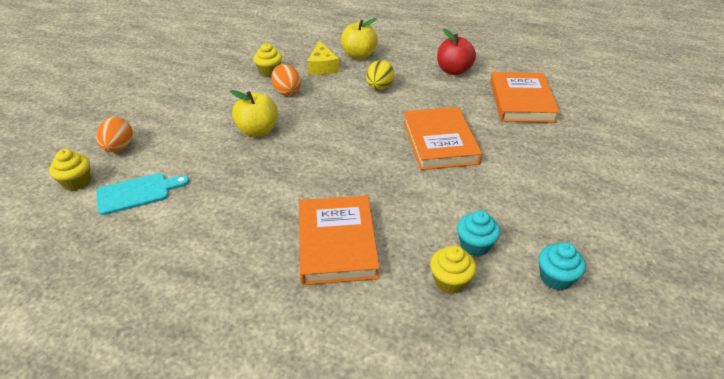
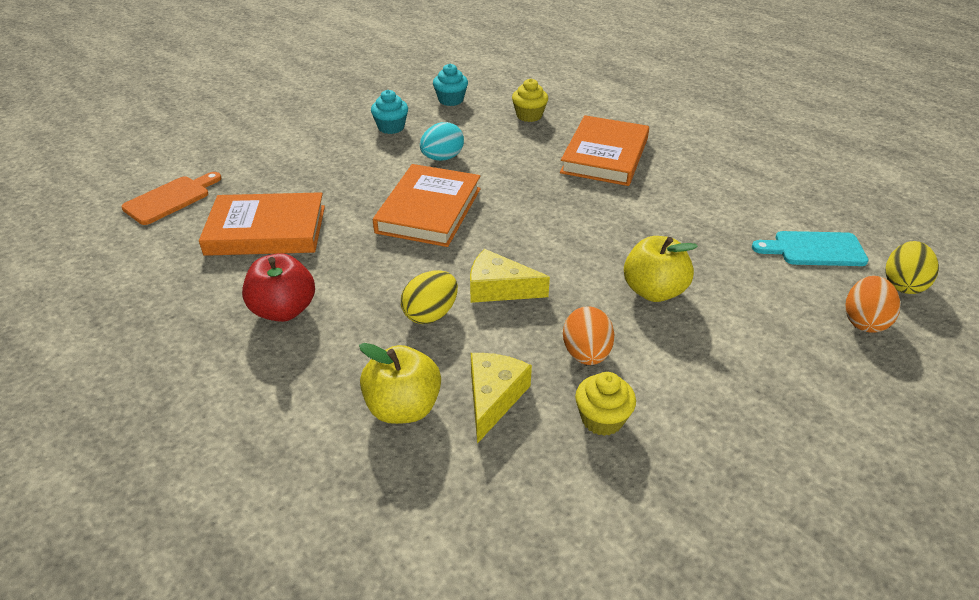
camera: 155 degrees left, 0 degrees up
(77, 182) = (903, 284): yellow cupcake -> yellow egg
(352, 108) = (499, 288): none -> yellow cheese
(475, 245) = (488, 127): turquoise cupcake -> turquoise cupcake (391, 127)
(478, 191) = (442, 158): none -> turquoise egg
(521, 101) = (266, 230): orange book -> orange book turned 60 degrees clockwise
(608, 102) = (170, 199): none -> orange cutting board

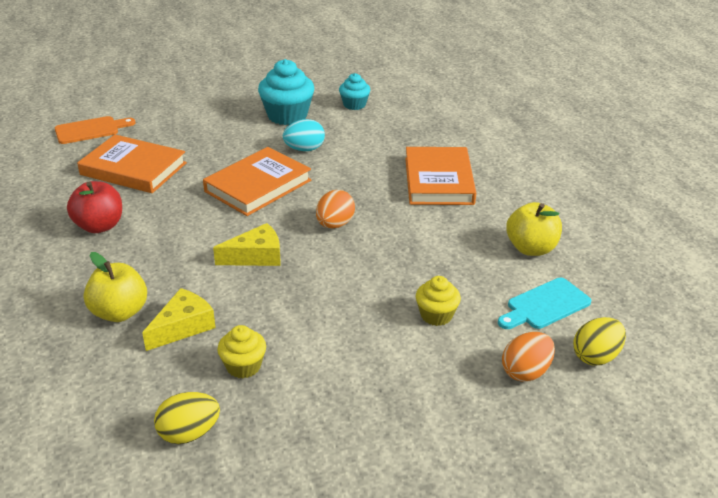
camera: 25 degrees right, 5 degrees down
(391, 127) = (287, 116): turquoise cupcake -> turquoise cupcake, size x1.72
(431, 314) = (192, 259): yellow egg -> yellow egg (189, 433)
(499, 288) = (256, 256): yellow cheese -> yellow cheese turned 120 degrees clockwise
(529, 116) = (407, 132): yellow cupcake -> yellow cupcake (436, 315)
(586, 354) = (275, 321): orange egg -> orange egg (335, 224)
(604, 156) = (438, 181): orange book -> orange book turned 45 degrees counterclockwise
(653, 291) = (371, 294): yellow apple -> yellow apple (531, 248)
(814, 249) = (545, 305): turquoise cutting board -> turquoise cutting board turned 60 degrees counterclockwise

